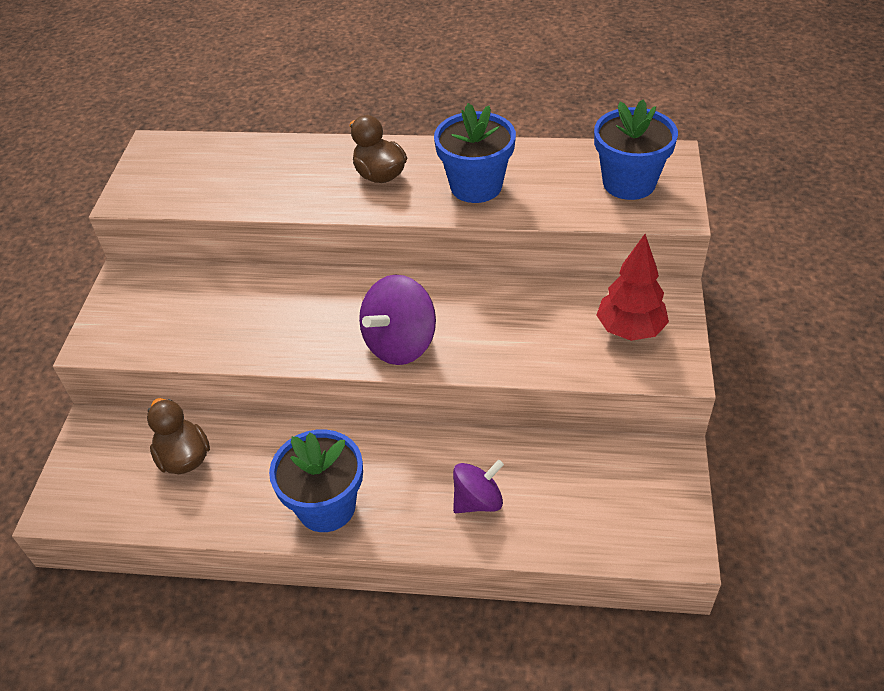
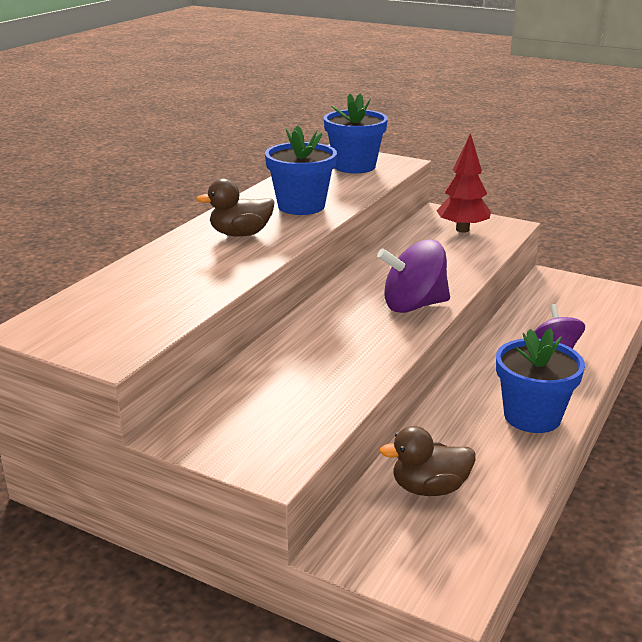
camera: 70 degrees left, 20 degrees down
(400, 344) = (413, 305): purple spinning top -> purple spinning top turned 105 degrees clockwise

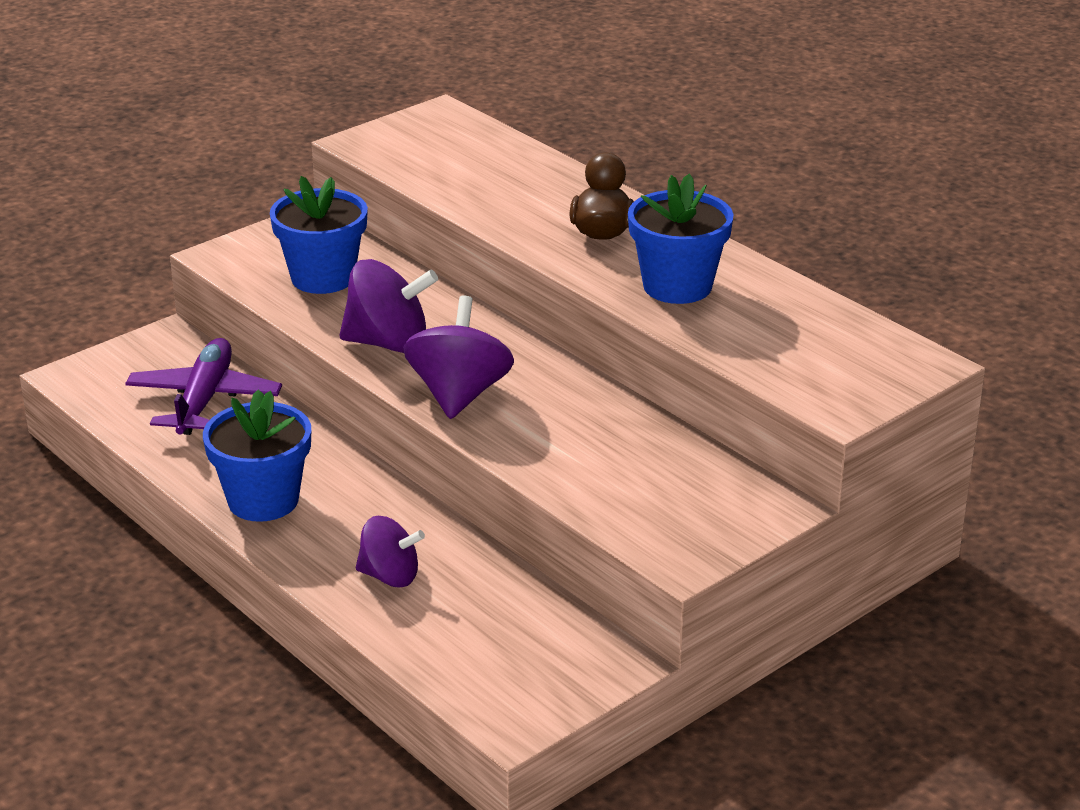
camera: 110 degrees right, 5 degrees up
(354, 166) = (837, 361): blue flower pot -> blue flower pot (323, 277)
(369, 344) = (388, 343): none -> purple spinning top
(429, 488) = (204, 399): brown duck -> purple plane
(462, 230) = (688, 506): red tree -> none

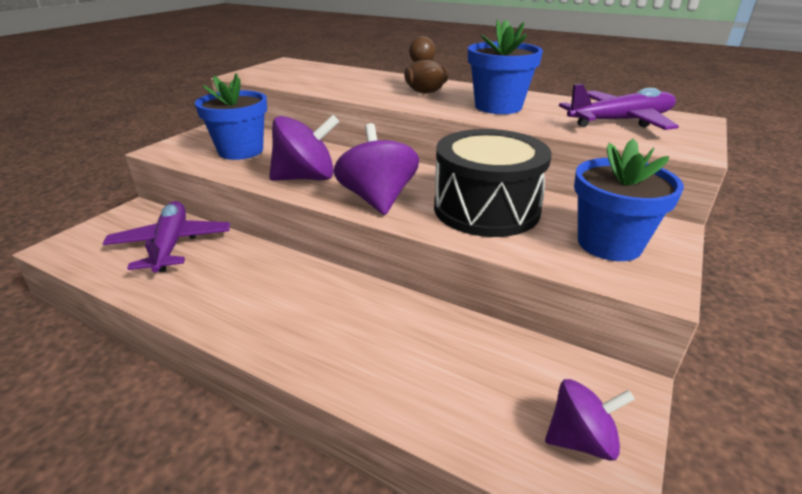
camera: 20 degrees left, 0 degrees up
(263, 500) = (242, 311): blue flower pot -> blue flower pot (609, 244)
(390, 576) = (382, 354): purple spinning top -> purple spinning top (581, 439)
(583, 435) = (486, 209): none -> black drum
(816, 346) = (621, 121): none -> purple plane

